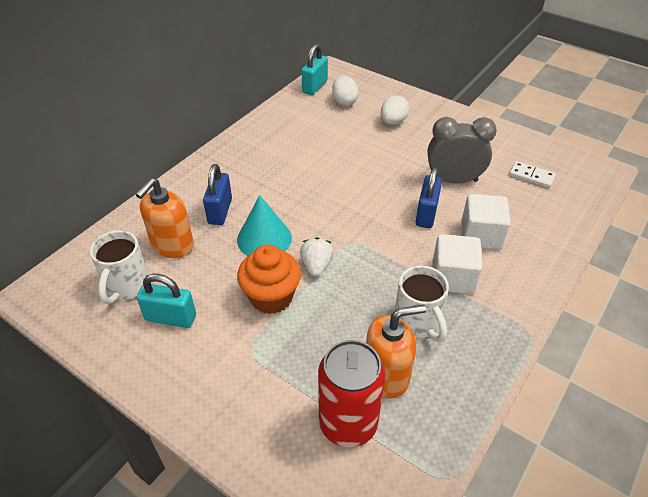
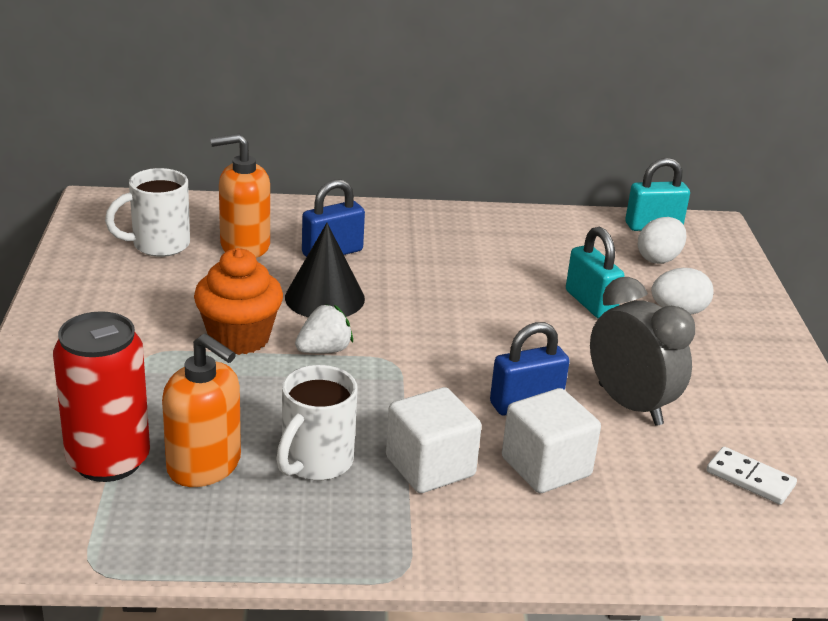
camera: 50 degrees right, 15 degrees down
(171, 318) = (143, 287): turquoise padlock -> turquoise padlock (590, 303)
(264, 238) = (324, 298): turquoise cone -> black cone
(531, 176) = (750, 479): white domino -> white domino turned 45 degrees counterclockwise

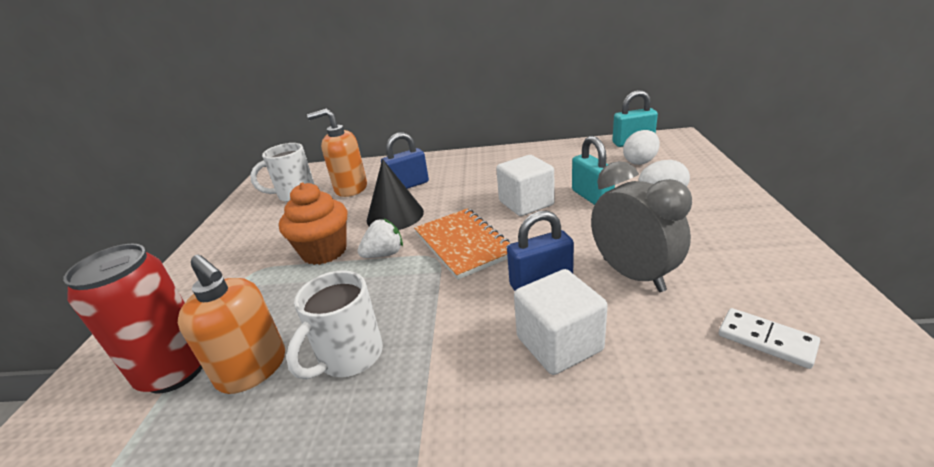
camera: 10 degrees right, 0 degrees up
(427, 348) = (464, 244): none -> orange notebook
(430, 466) = (451, 353): white cube -> white cube (526, 203)

